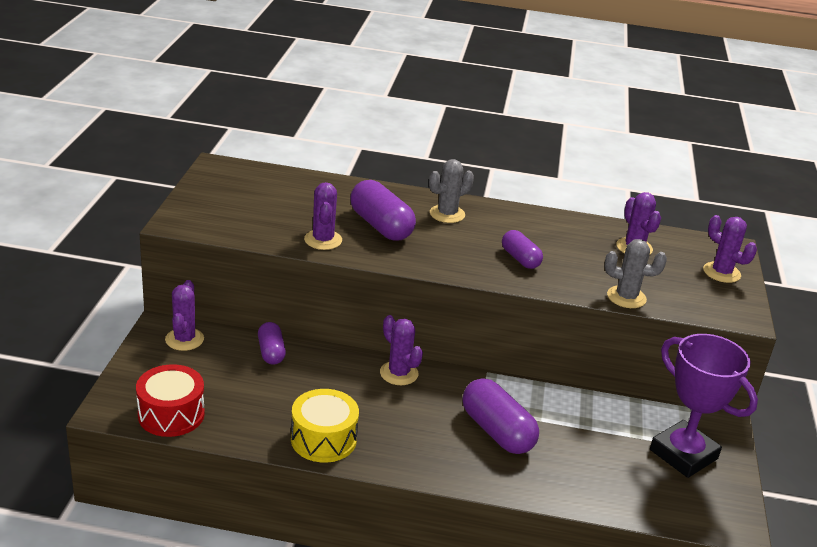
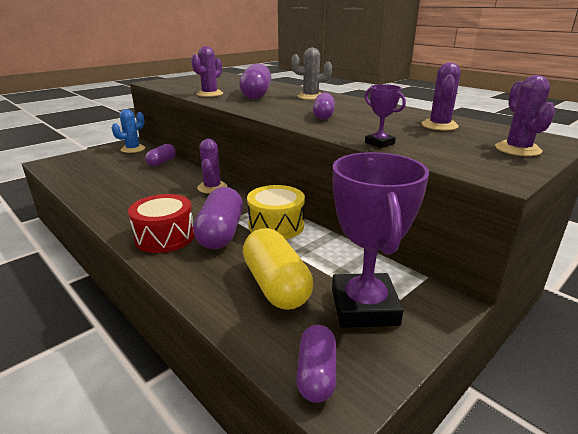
camera: 40 degrees right, 5 degrees down
(171, 414) = (66, 171): red drum -> red drum (165, 237)
(184, 339) = (133, 149): purple cactus -> blue cactus
(323, 439) = (110, 201): yellow drum -> yellow drum (276, 225)
(609, 464) = (276, 285): none -> yellow capsule
(626, 297) = (379, 143): grey cactus -> purple trophy
(709, 516) = (316, 374): none -> purple capsule

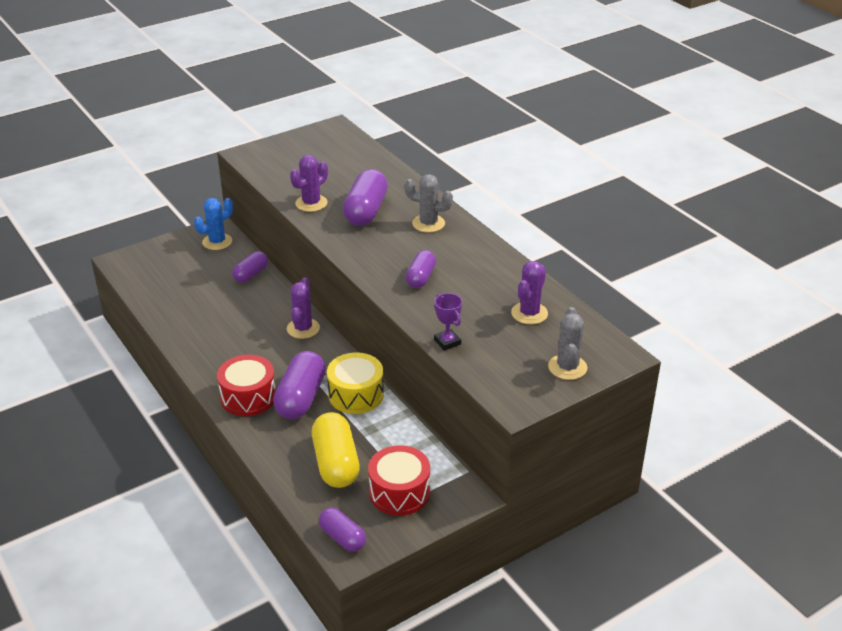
camera: 10 degrees right, 10 degrees up
(316, 374) = (342, 537): purple capsule -> purple capsule turned 60 degrees counterclockwise
(364, 307) = (399, 492): purple trophy -> red drum
(517, 149) = (567, 367): purple cactus -> grey cactus

